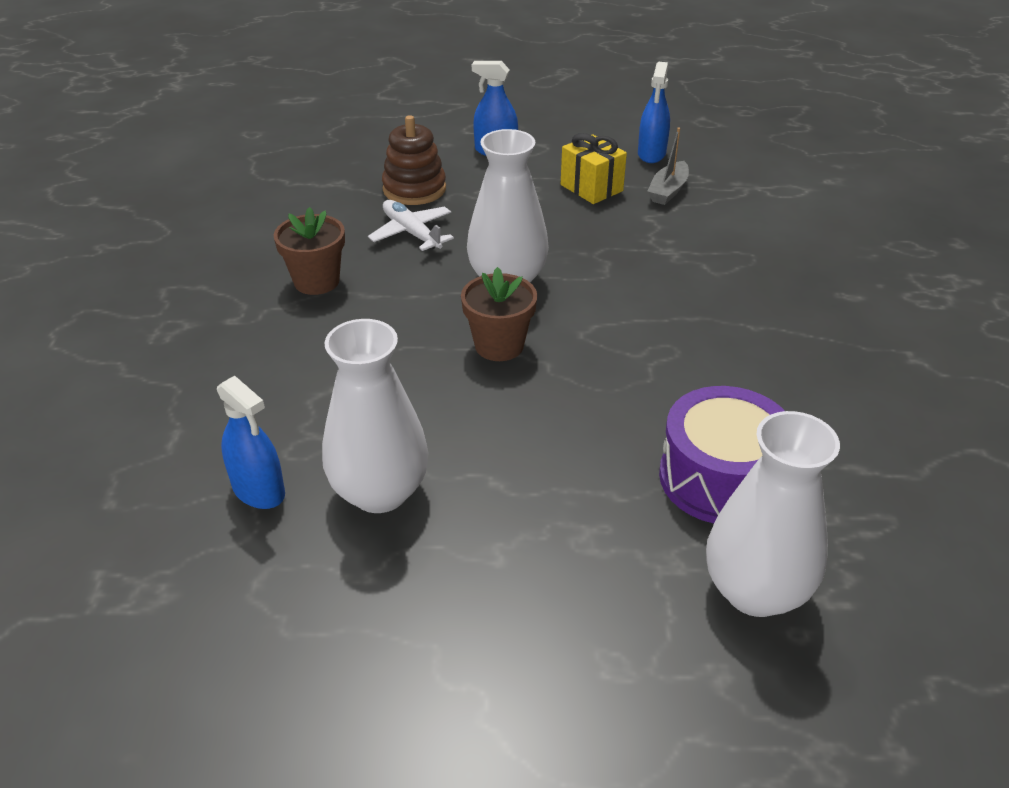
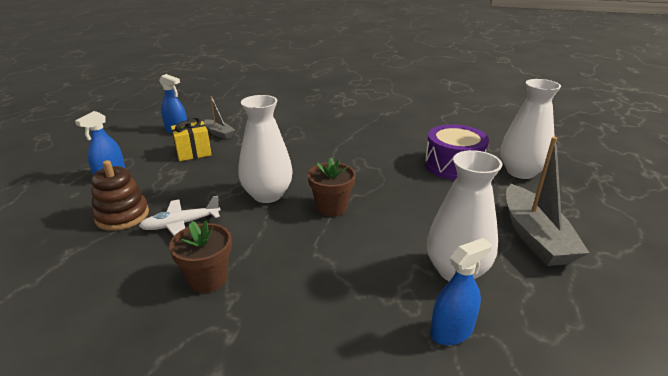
camera: 75 degrees left, 10 degrees down
(503, 595) = (535, 236): none -> grey boat

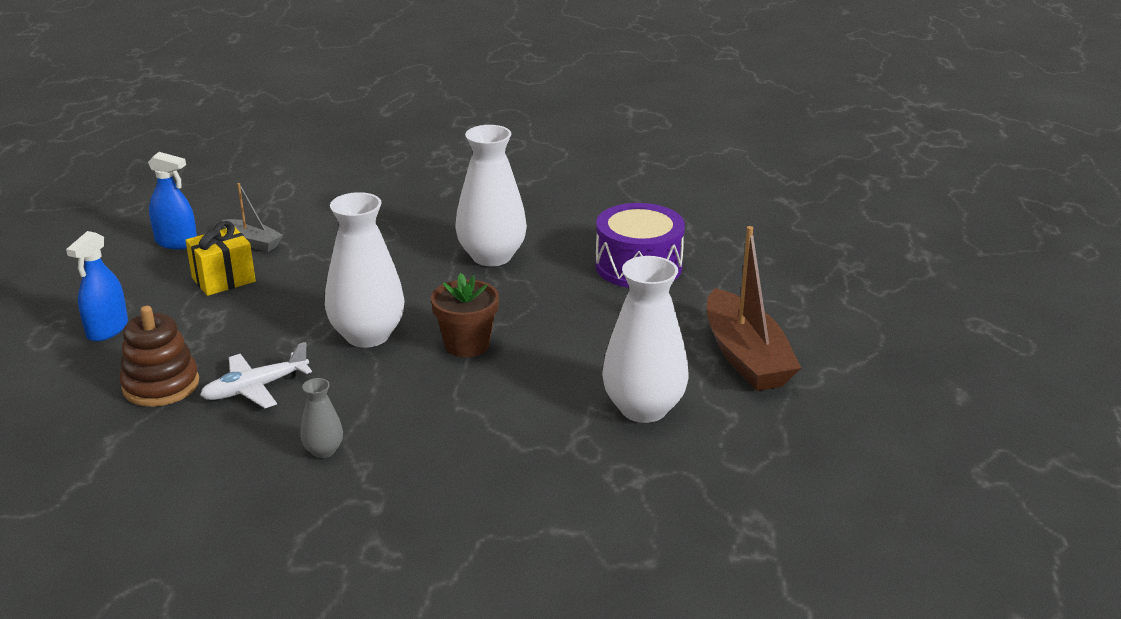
camera: 10 degrees left, 0 degrees up
(208, 279) = (323, 450): brown flower pot -> grey vase
(451, 331) = (638, 472): blue spray bottle -> none
(521, 172) = (736, 268): white vase -> white vase (492, 256)
(535, 236) = (745, 357): grey boat -> brown boat

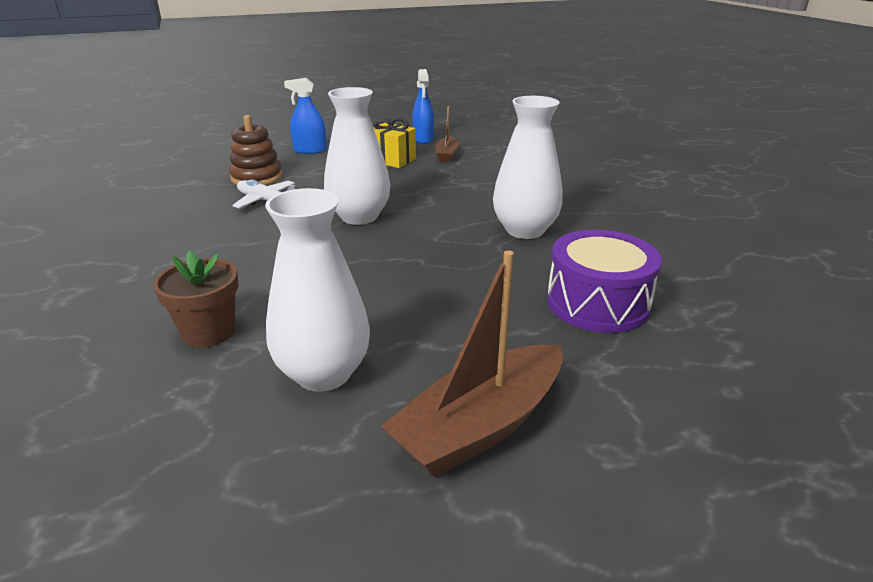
camera: 65 degrees right, 0 degrees up
(252, 242) = (447, 155): grey boat -> brown boat
(323, 450) = (197, 241): grey vase -> none
(467, 345) = (375, 255): brown flower pot -> brown flower pot (209, 332)

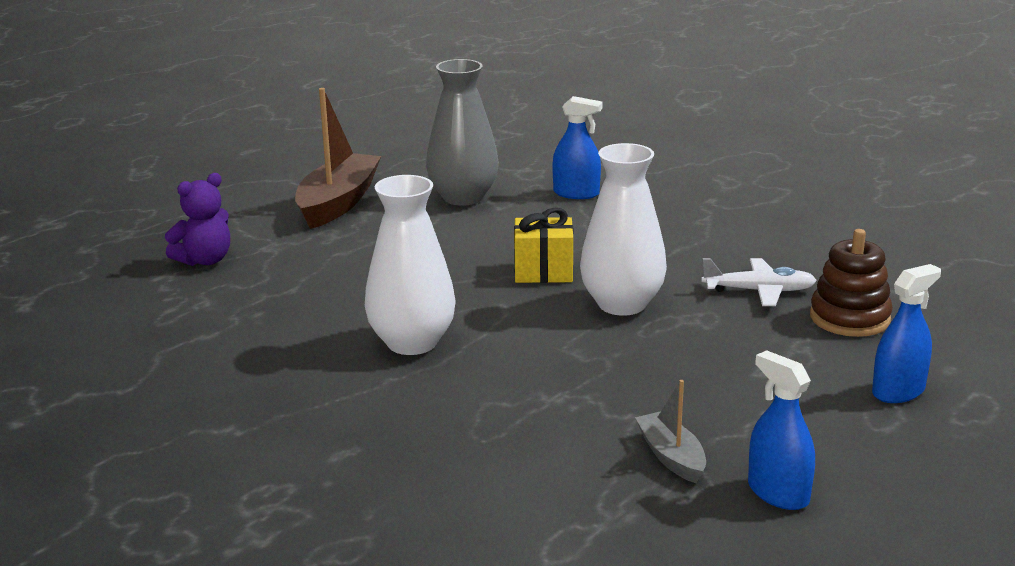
camera: 150 degrees right, 5 degrees down
(209, 332) = (576, 193): brown flower pot -> blue spray bottle
(323, 373) = (463, 197): white vase -> grey vase
(392, 160) = (737, 412): yellow gift -> yellow gift (543, 272)
(447, 155) = (671, 457): brown boat -> grey boat
(597, 303) = (291, 287): purple drum -> none
(687, 371) = (205, 260): none -> purple teddy bear

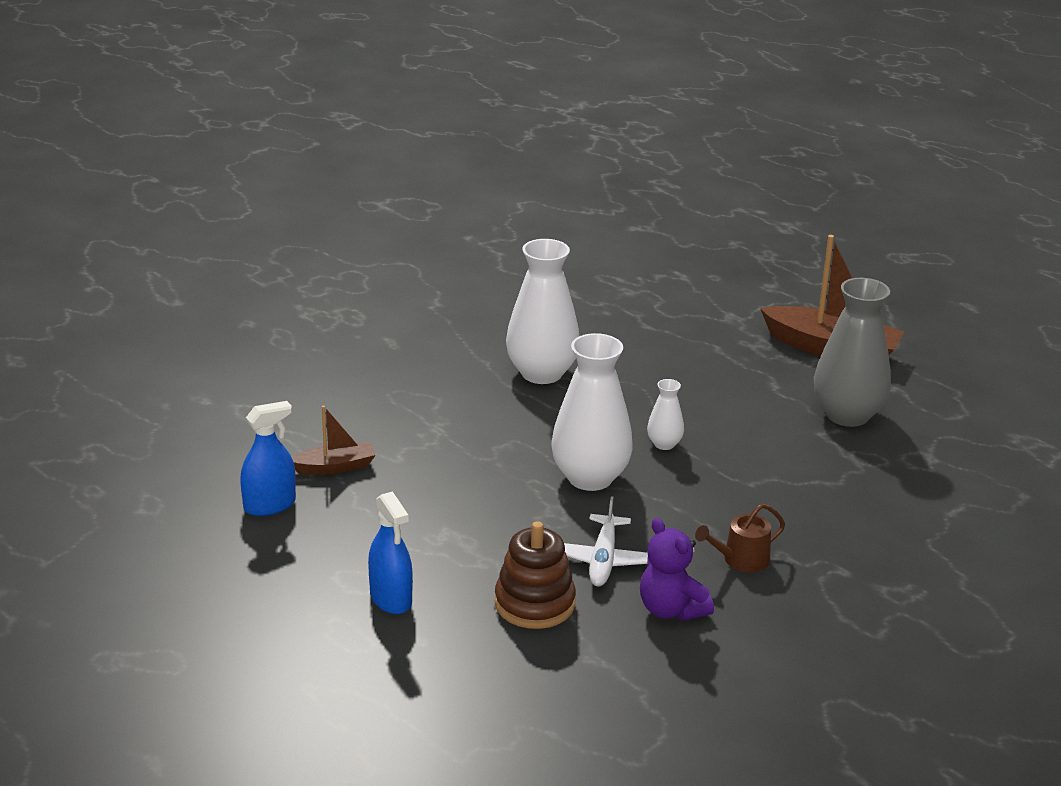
camera: 95 degrees right, 5 degrees up
(205, 260) = (707, 290): purple teddy bear -> purple teddy bear (671, 610)
(543, 272) = (664, 444): yellow gift -> white vase
(576, 193) = (859, 483): blue spray bottle -> none
(671, 457) = (335, 467): grey boat -> brown boat
(721, 235) = (741, 560): none -> brown watering can

